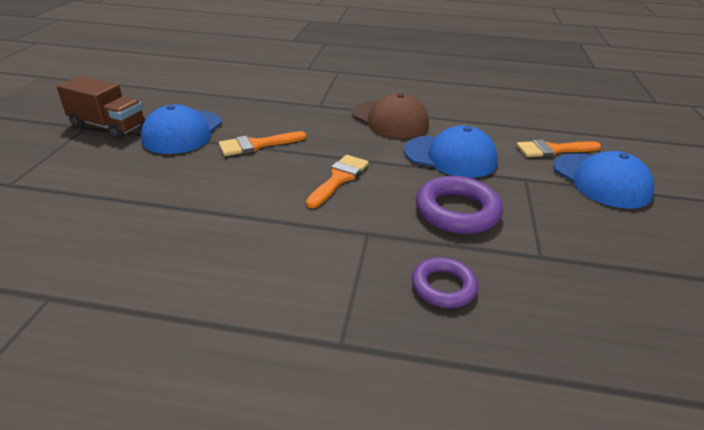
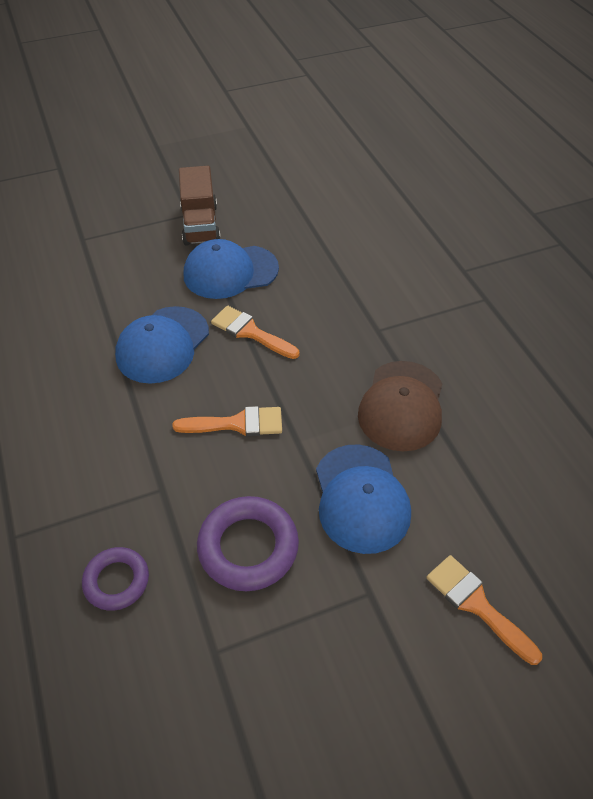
camera: 60 degrees right, 15 degrees up
(601, 180) = (435, 684): blue cap -> blue cap (162, 345)

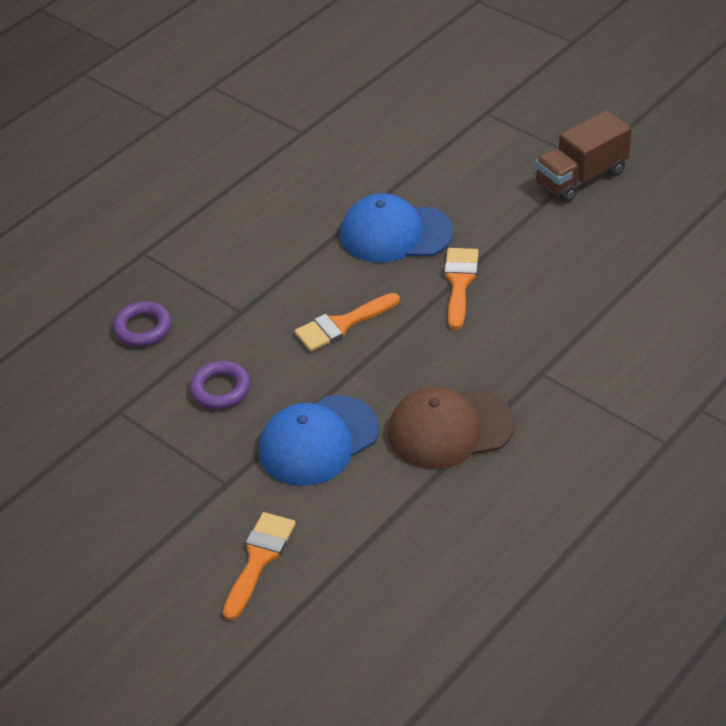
camera: 65 degrees right, 5 degrees down
(230, 272) = (530, 231): blue cap -> none
(237, 424) = (342, 325): orange brush -> orange brush turned 90 degrees clockwise
(248, 547) = (220, 389): purple ring -> purple ring, size x0.63

